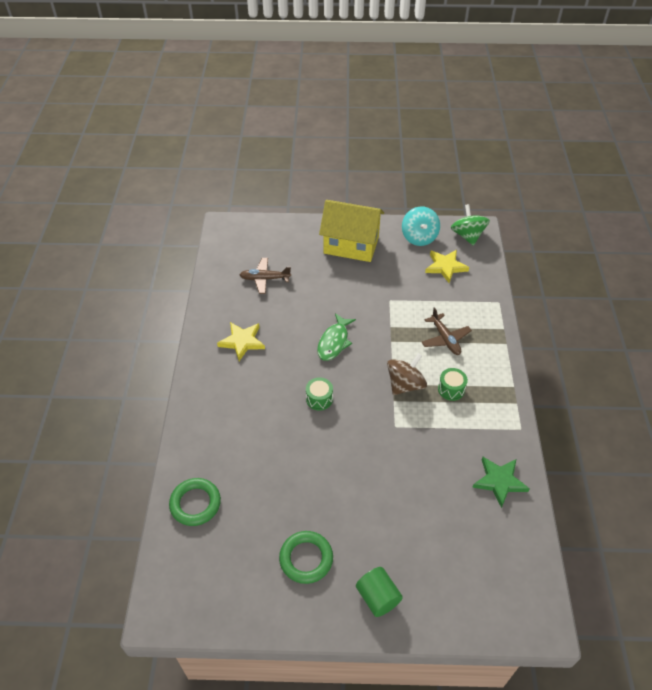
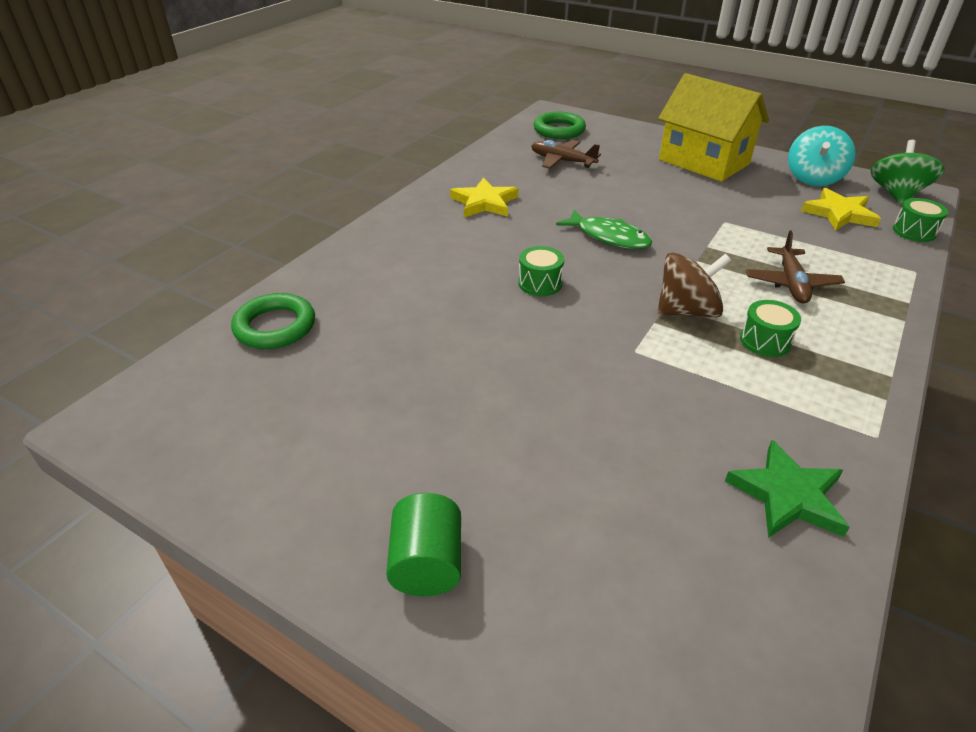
camera: 30 degrees right, 10 degrees down
(306, 559) = (359, 452): green ring -> green ring (559, 130)
(334, 342) = (609, 237): green fish -> green fish turned 105 degrees counterclockwise
(487, 267) = (914, 231): none -> green drum

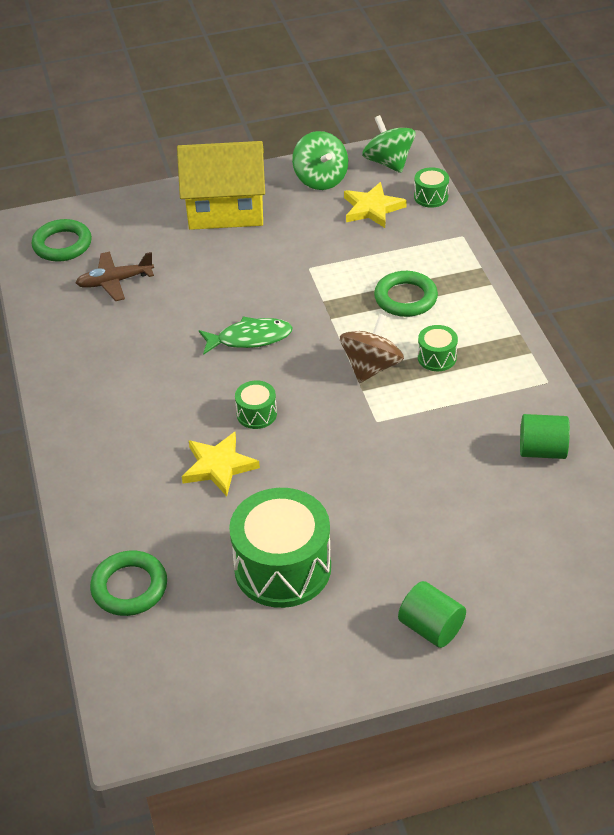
camera: 45 degrees left, 5 degrees up
(389, 398) = (282, 568): none -> green drum
(484, 202) = (114, 369): yellow star -> yellow star (219, 466)
(788, 495) = (542, 450): green star -> green cylinder
(791, 283) = (405, 298): brown plane -> green ring
(813, 178) = (320, 179): turquoise spinning top -> green spinning top

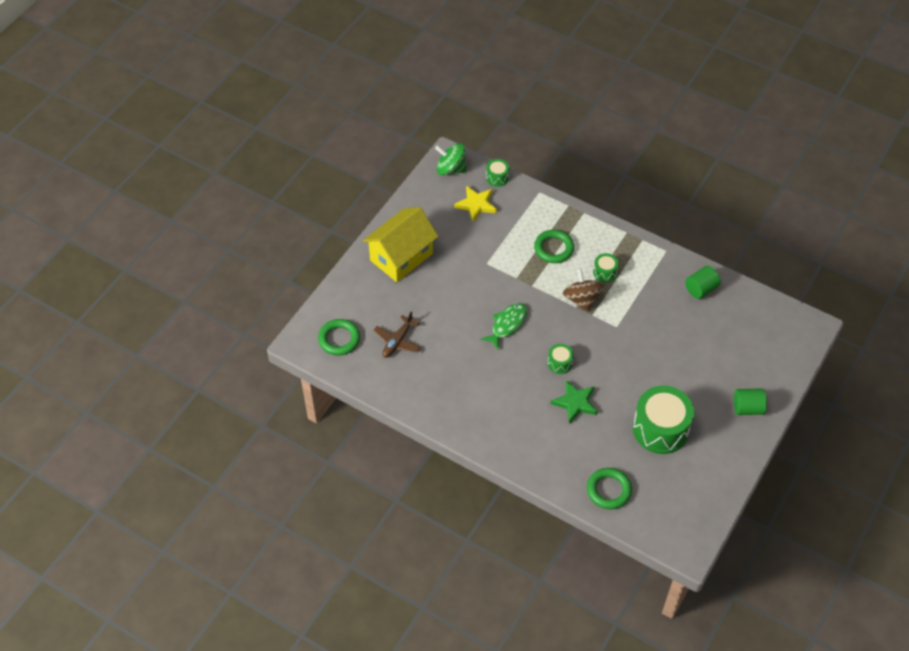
camera: 45 degrees left, 10 degrees up
(219, 466) = (575, 403): yellow star -> green star
(320, 179) = (428, 203): green spinning top -> none

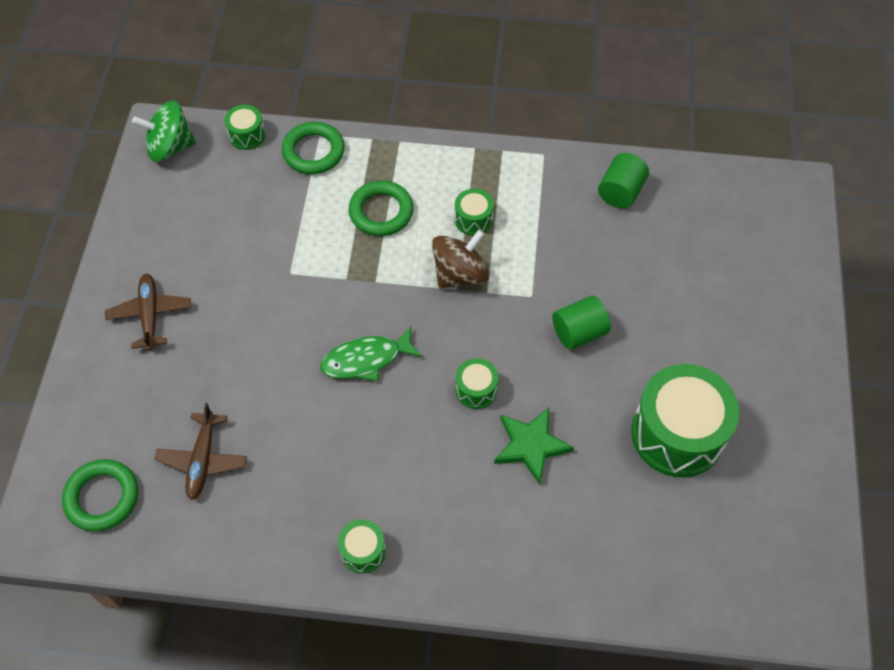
camera: 25 degrees left, 5 degrees up
(401, 257) = (150, 314): yellow house -> brown plane
(460, 418) = (363, 551): none -> green drum
(476, 204) = (233, 187): yellow star -> none
(507, 324) = (366, 360): green fish -> green fish turned 120 degrees counterclockwise
(582, 299) = (460, 274): brown spinning top -> brown spinning top turned 90 degrees clockwise
(608, 490) = (654, 572): green ring -> green ring (313, 151)
(747, 408) = (780, 346): green cylinder -> green cylinder (579, 332)

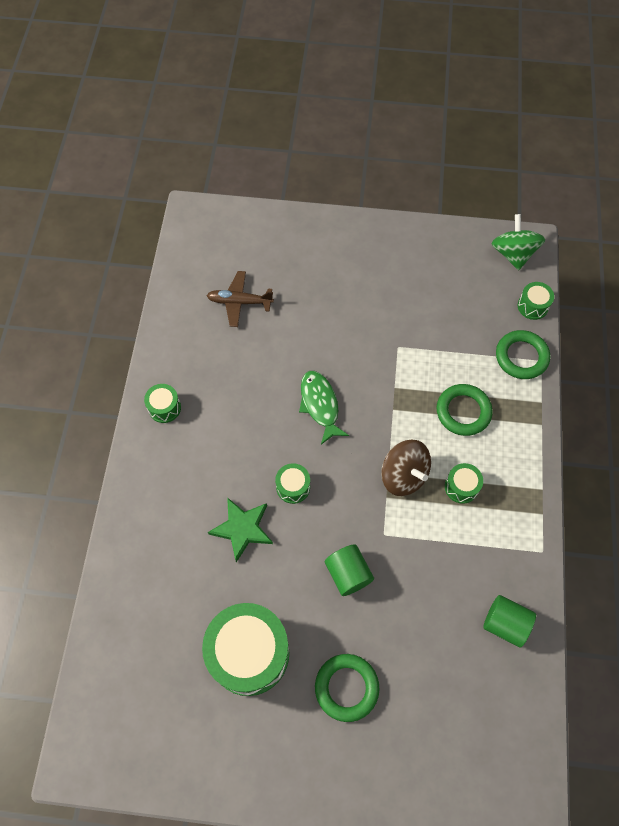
camera: 90 degrees right, 5 degrees up
(102, 497) = (215, 246): green ring -> green ring (346, 687)
(150, 314) = (357, 258): brown plane -> none

